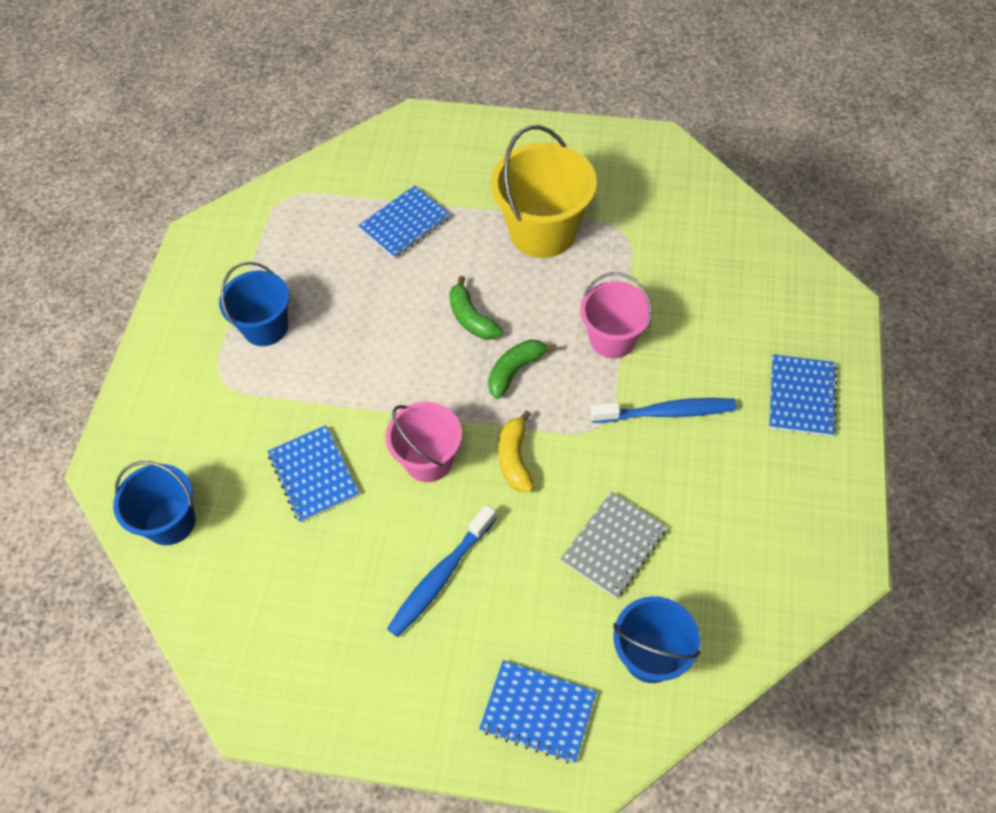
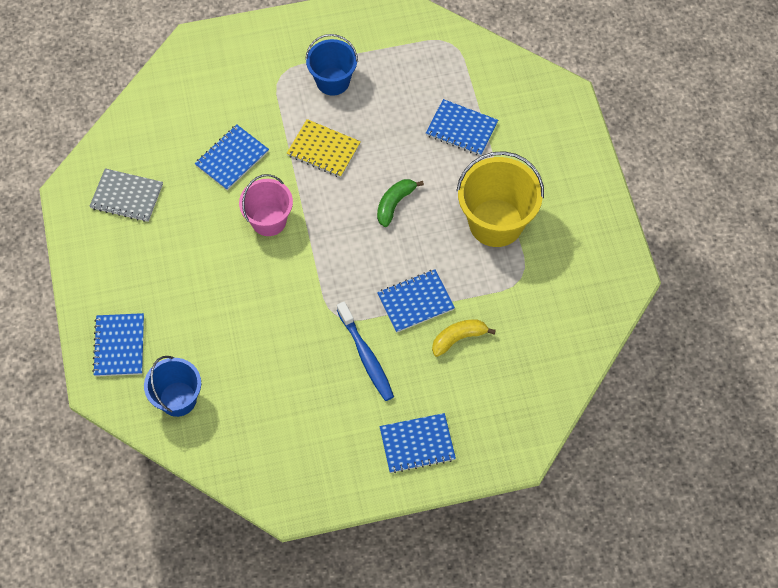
camera: 65 degrees right, 5 degrees up
(170, 522) = (169, 95): blue bucket -> none
(357, 367) = (323, 150): none -> yellow notebook
(440, 577) = (188, 259): blue toothbrush -> none
(515, 371) = (361, 248): green banana -> none
(515, 458) = (290, 272): yellow banana -> yellow banana (458, 338)
(612, 339) = (415, 302): pink bucket -> blue notebook
(614, 545) = (248, 354): grey notebook -> grey notebook (127, 196)

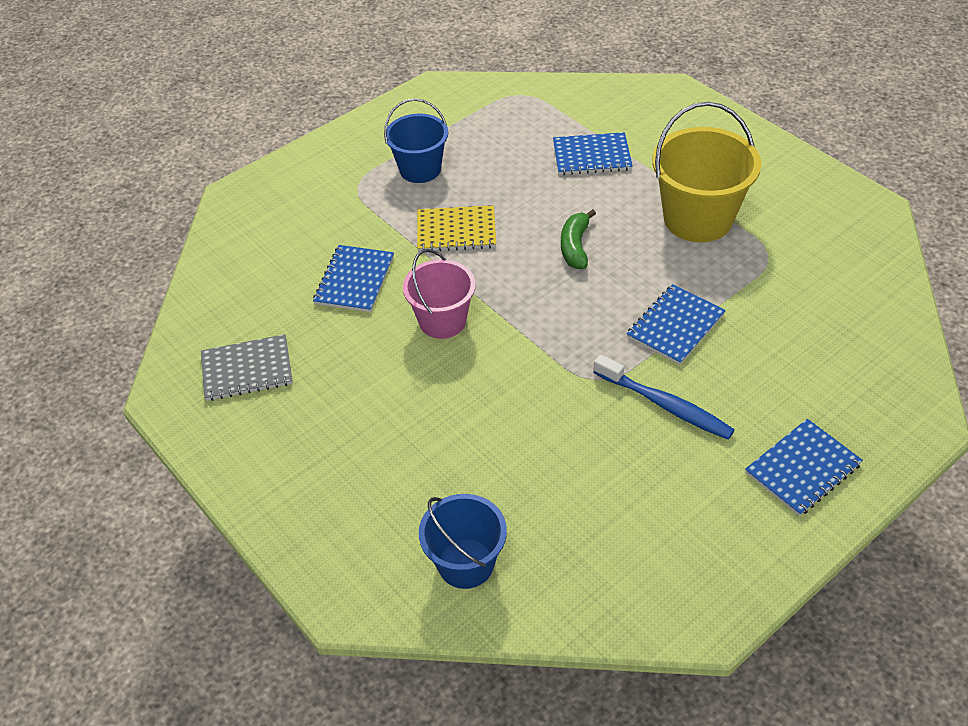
camera: 25 degrees left, 15 degrees down
(119, 346) = (343, 537): blue notebook -> none
(458, 338) = (753, 340): yellow banana -> none

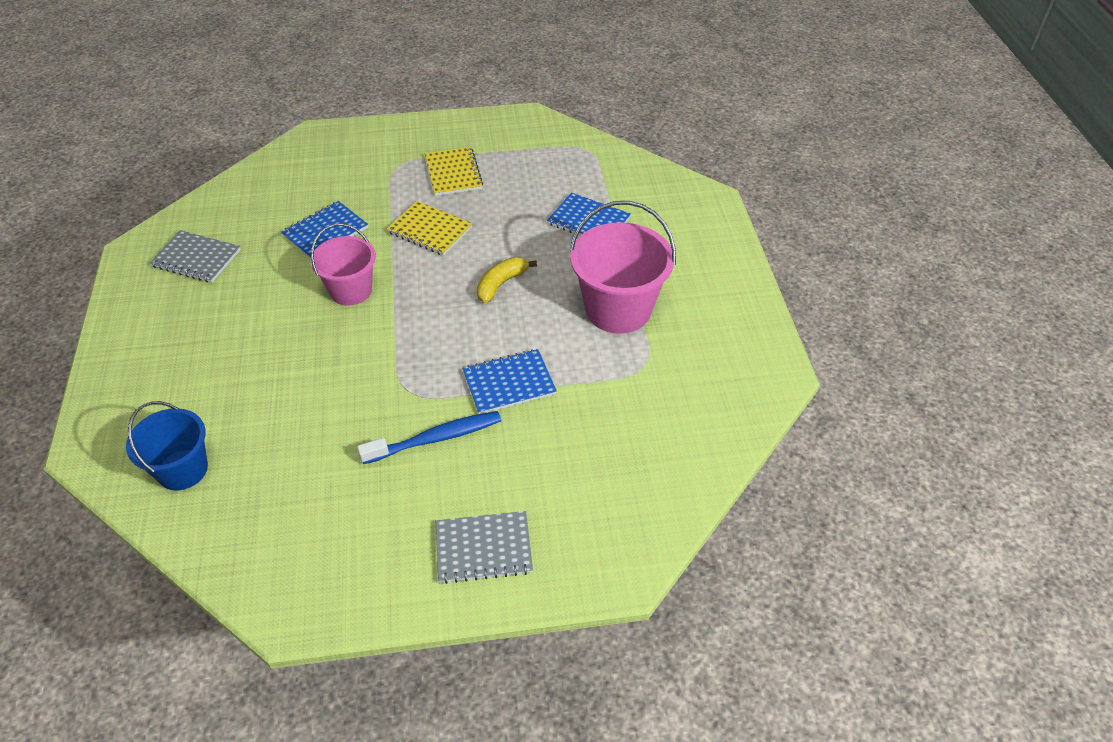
camera: 30 degrees right, 0 degrees up
(420, 169) = (453, 173): blue bucket -> yellow notebook
(575, 247) = (501, 284): green banana -> yellow banana
(665, 405) = (435, 438): blue toothbrush -> blue toothbrush turned 90 degrees counterclockwise
(698, 219) = (618, 309): yellow bucket -> pink bucket
(802, 469) = (483, 548): blue notebook -> grey notebook

